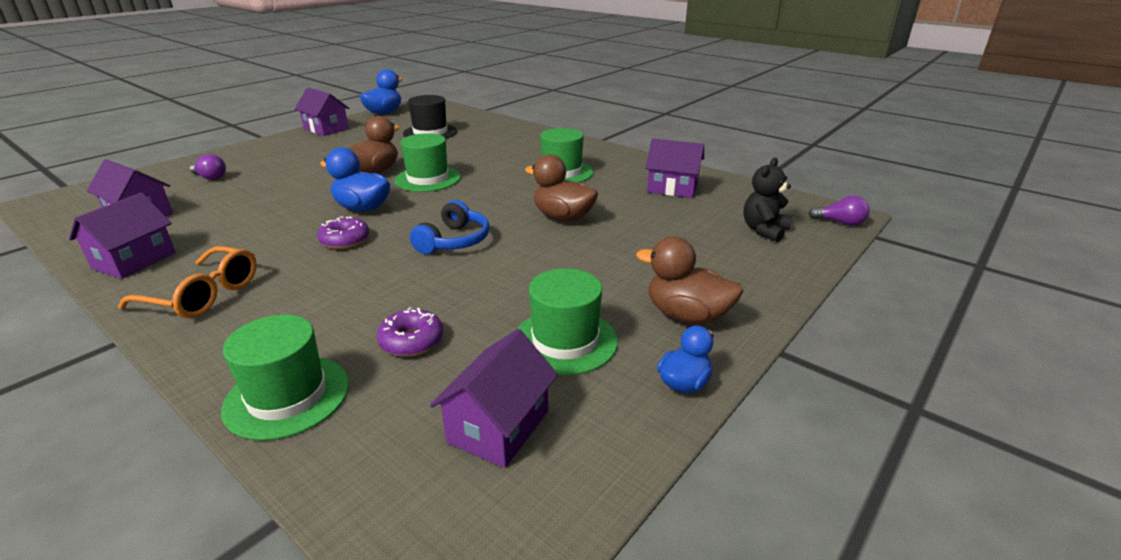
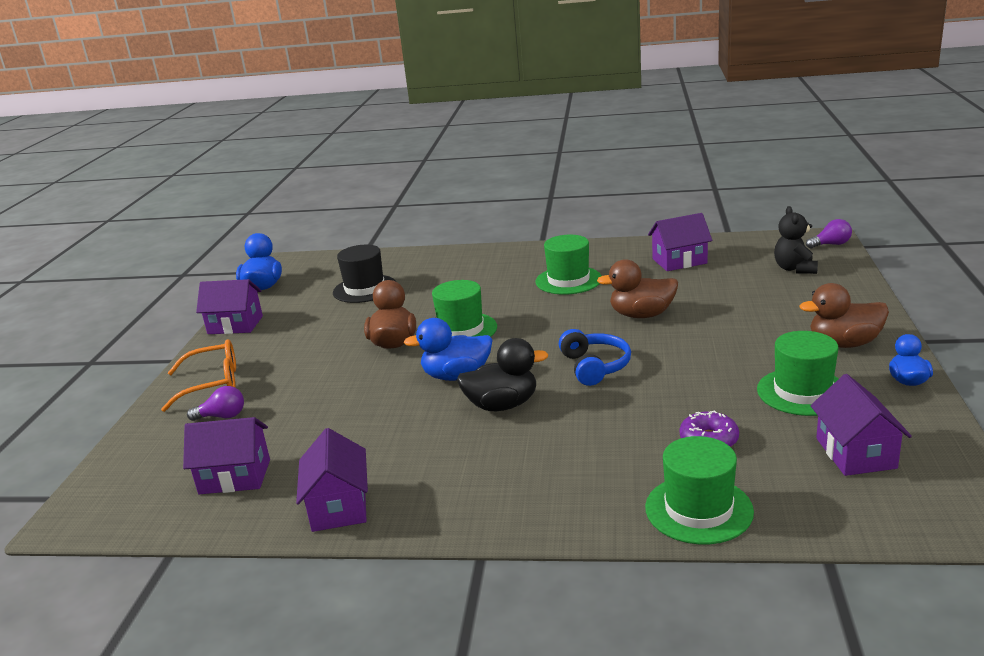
camera: 30 degrees left, 5 degrees down
(204, 295) = (478, 494): orange glasses -> orange glasses (213, 384)
(345, 240) = (502, 405): purple donut -> black duck

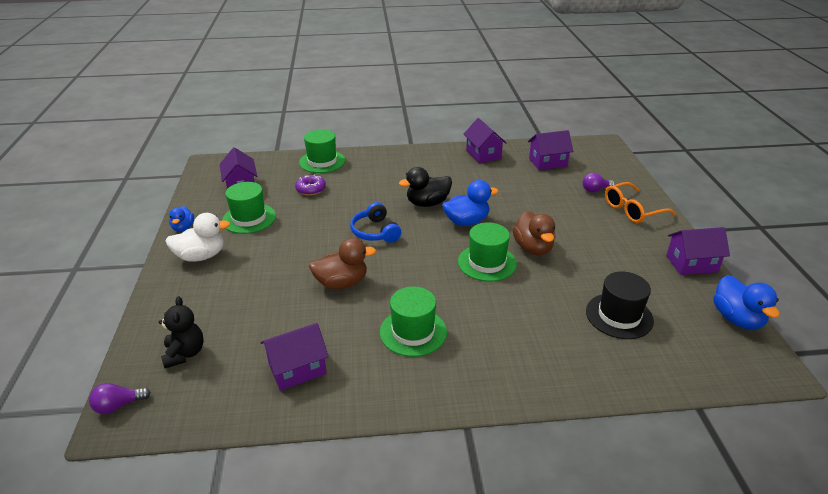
camera: 165 degrees right, 10 degrees up
(844, 344) = (201, 256): brown duck -> white duck

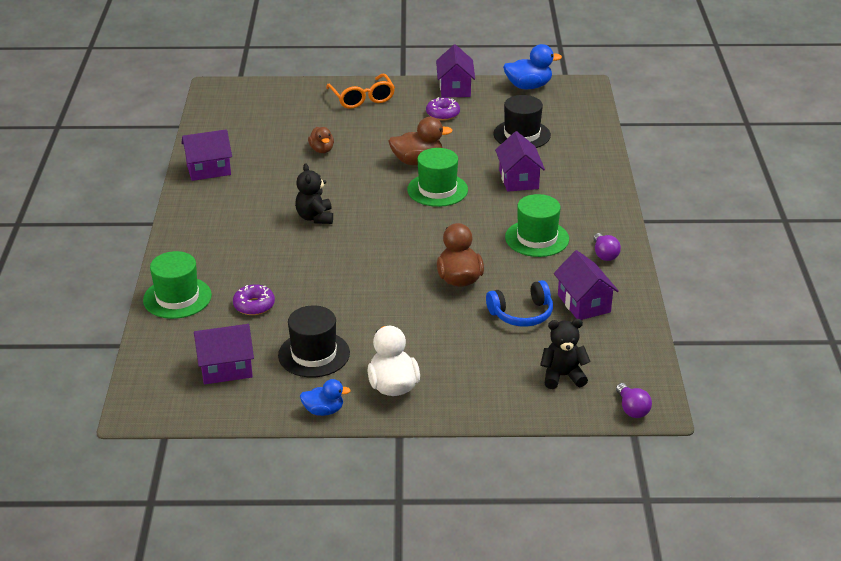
camera: 85 degrees left, 0 degrees up
(249, 218) = (314, 354): green hat -> black hat
(375, 232) = (367, 256): blue headphones -> blue headphones (522, 314)
(427, 203) = (315, 217): black duck -> black teddy bear
(466, 221) = (360, 195): blue duck -> none
(531, 197) = (322, 150): none -> brown duck
(548, 162) = (246, 130): purple house -> purple house (518, 179)
(595, 190) = (317, 111): purple light bulb -> purple light bulb (604, 254)
(632, 258) = (443, 114): none -> purple donut

